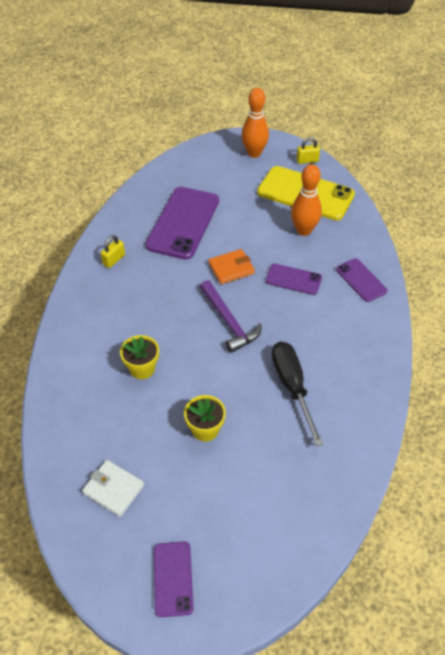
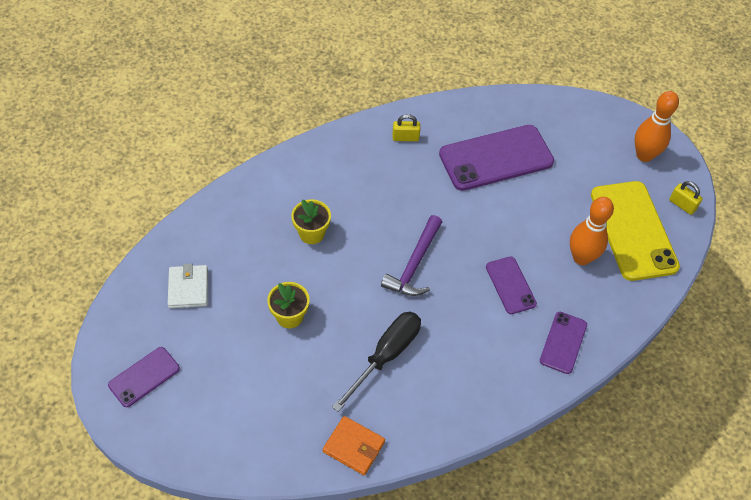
camera: 50 degrees right, 5 degrees up
(231, 268) = (477, 228): orange wallet -> orange wallet (354, 447)

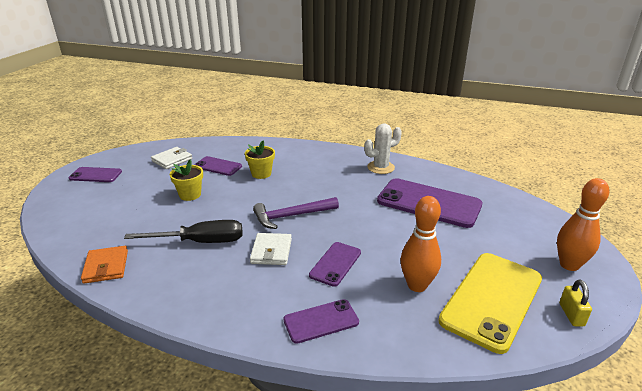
camera: 50 degrees right, 25 degrees down
(253, 258) = (218, 166): none -> purple phone
(405, 137) = (380, 167): yellow padlock -> white cactus
(452, 315) = (271, 251): none -> white wallet

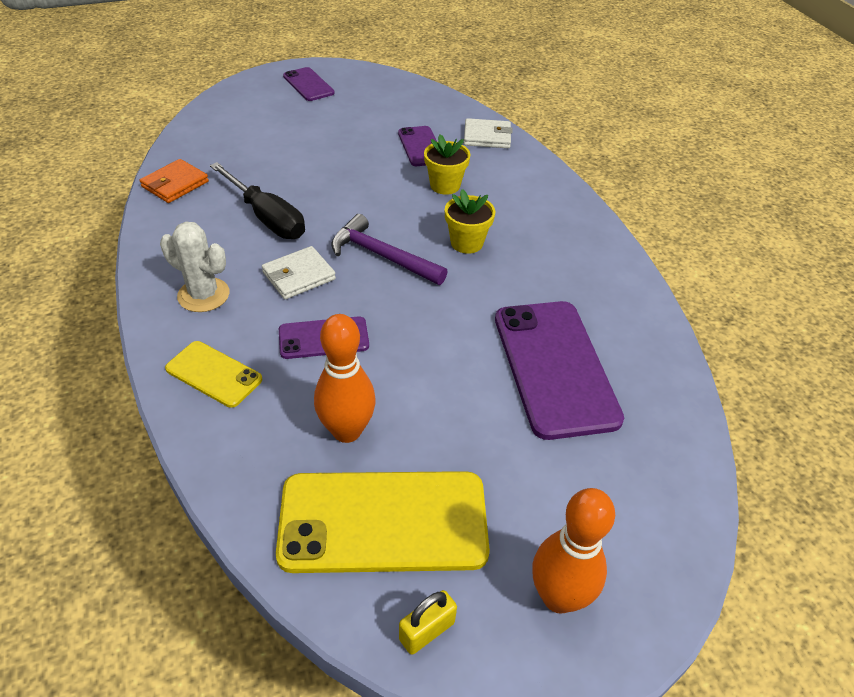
camera: 50 degrees right, 15 degrees up
(172, 160) = (394, 109): white wallet -> white wallet (487, 137)
(190, 195) = (341, 161): yellow flower pot -> yellow flower pot (466, 243)
(321, 321) = (214, 374): purple phone -> yellow phone
(380, 167) = (593, 278): white cactus -> white cactus (203, 295)

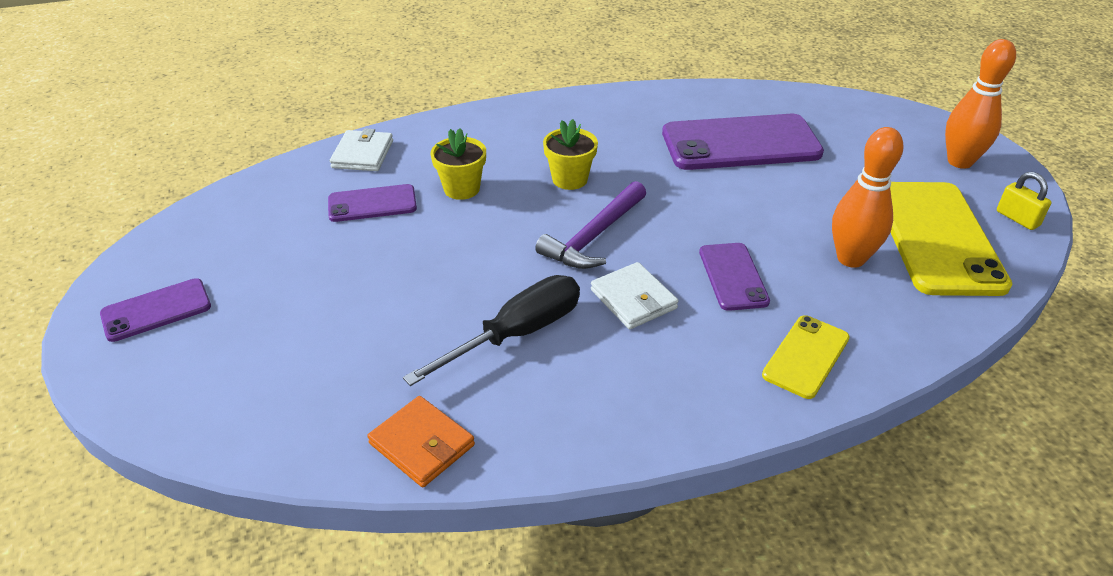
camera: 85 degrees left, 5 degrees down
(203, 295) = (677, 380): white cactus -> none

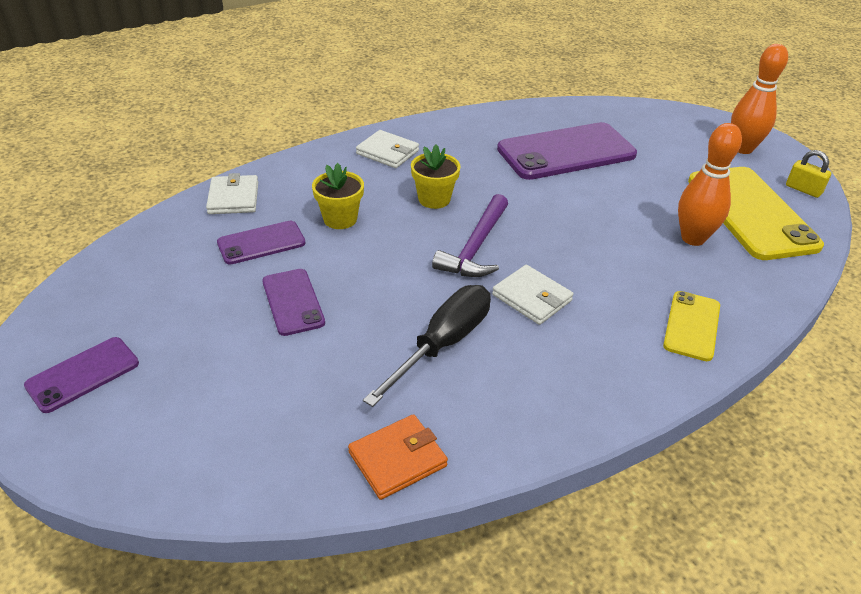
camera: 15 degrees left, 0 degrees up
(422, 444) = (397, 459): orange wallet -> orange wallet turned 60 degrees counterclockwise
(540, 123) = (387, 152): none -> white wallet
(733, 276) = (606, 266): purple phone -> purple phone (293, 302)

